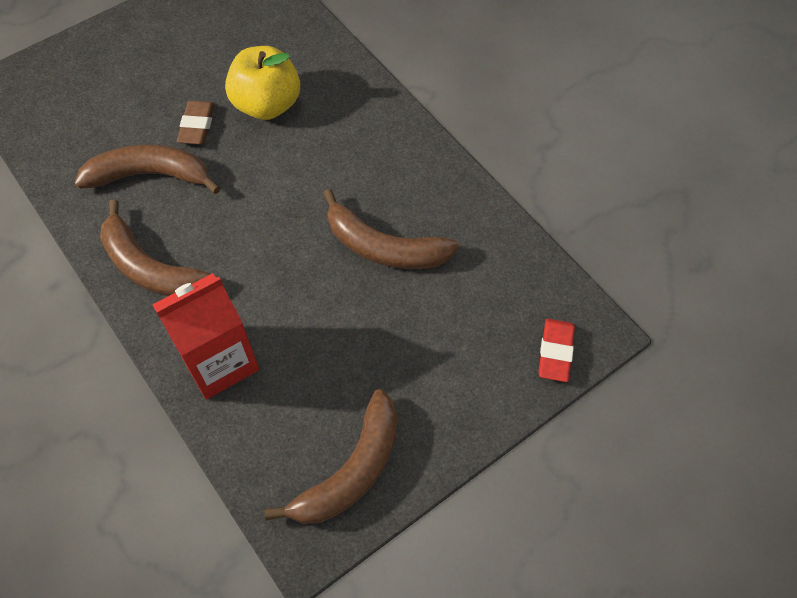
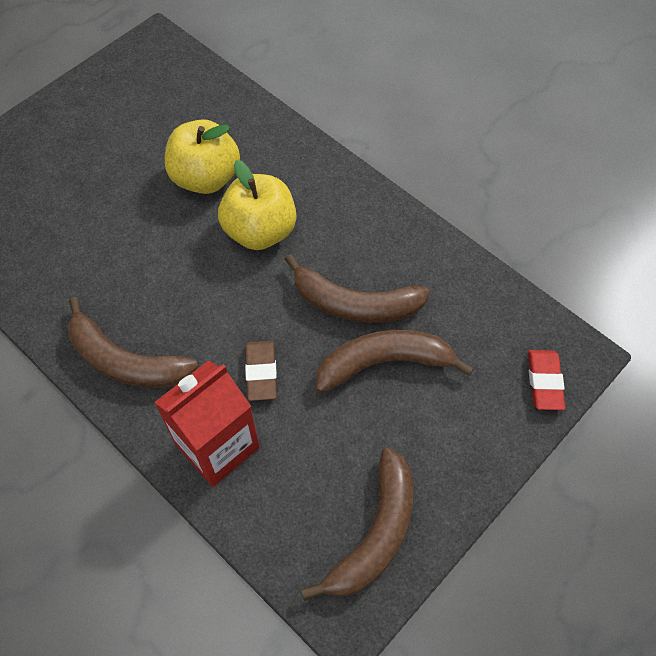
camera: 10 degrees left, 0 degrees up
(150, 175) = (103, 266): brown banana -> brown banana (384, 363)
(197, 126) = (139, 209): brown eraser -> brown eraser (261, 372)
(308, 163) = (260, 231): none -> yellow apple

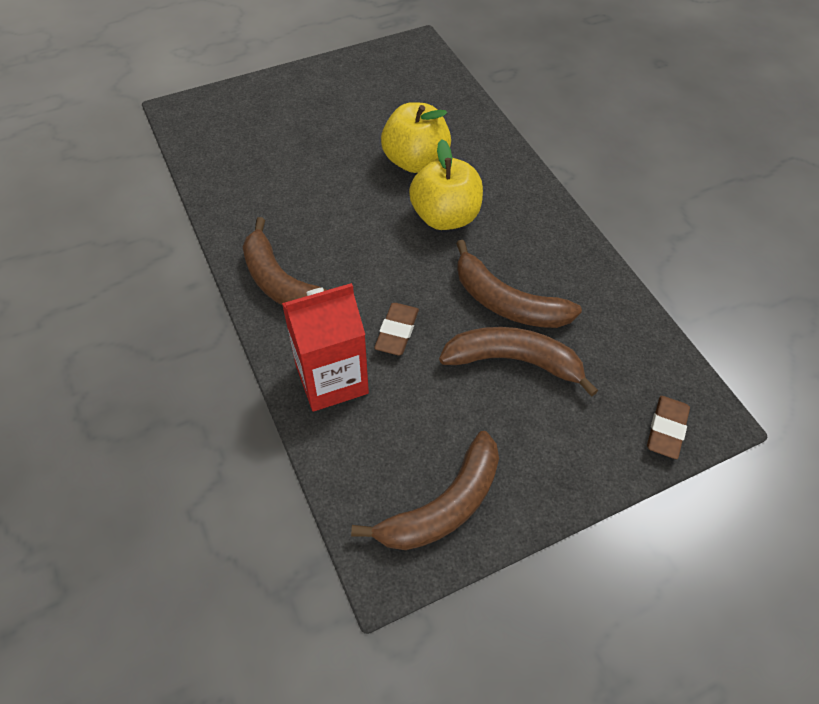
camera: 20 degrees right, 5 degrees down
(544, 382) = (666, 429): red eraser -> brown eraser

